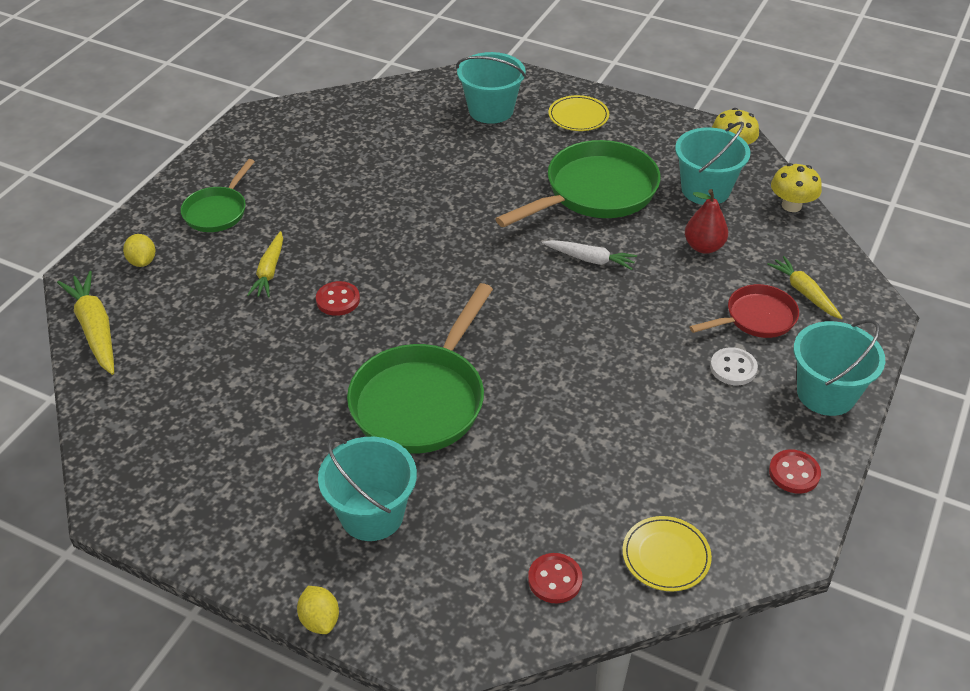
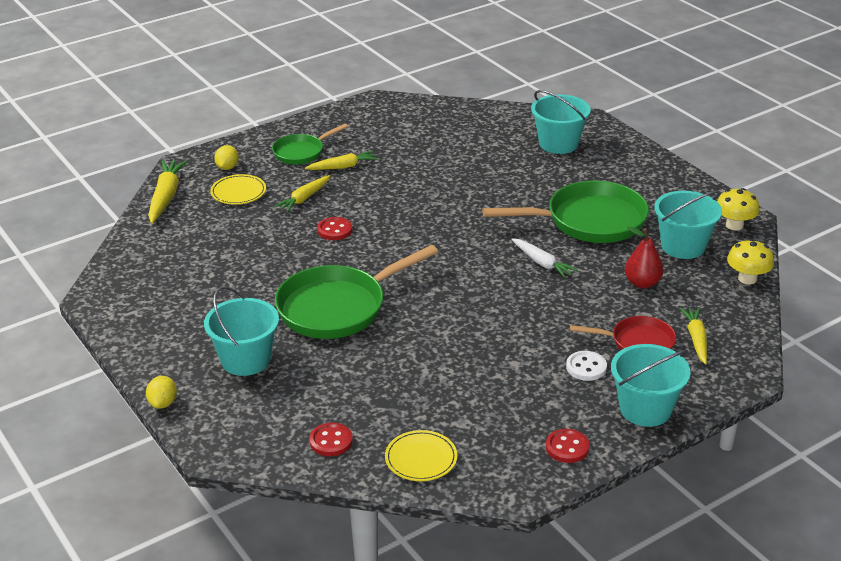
camera: 30 degrees right, 10 degrees down
(281, 214) = (343, 167): none -> yellow carrot
(578, 116) = (626, 166): yellow plate -> yellow plate (238, 192)

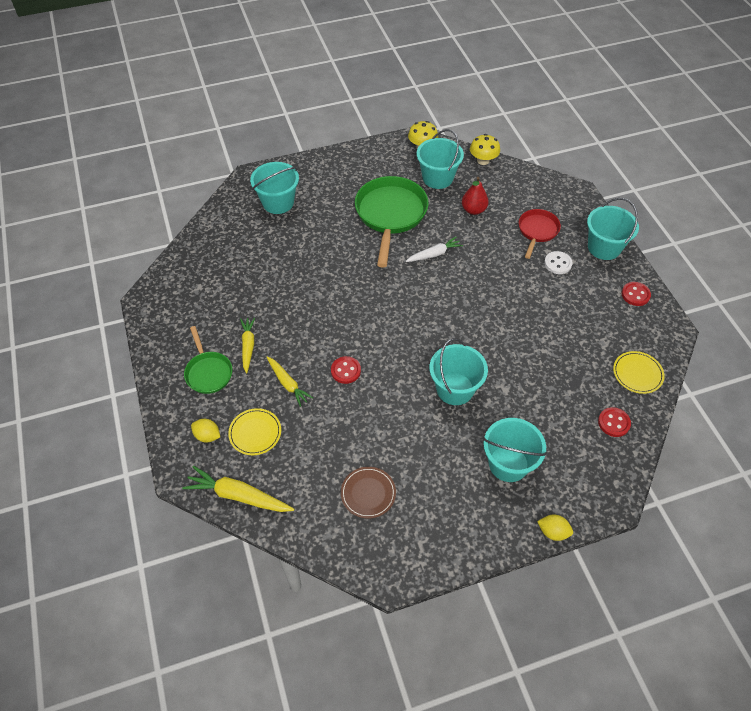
camera: 75 degrees left, 20 degrees up
(185, 270) = (368, 493): none -> brown plate
(337, 307) = (455, 389): green pan -> turquoise bucket
(696, 339) = (540, 203): yellow carrot -> none

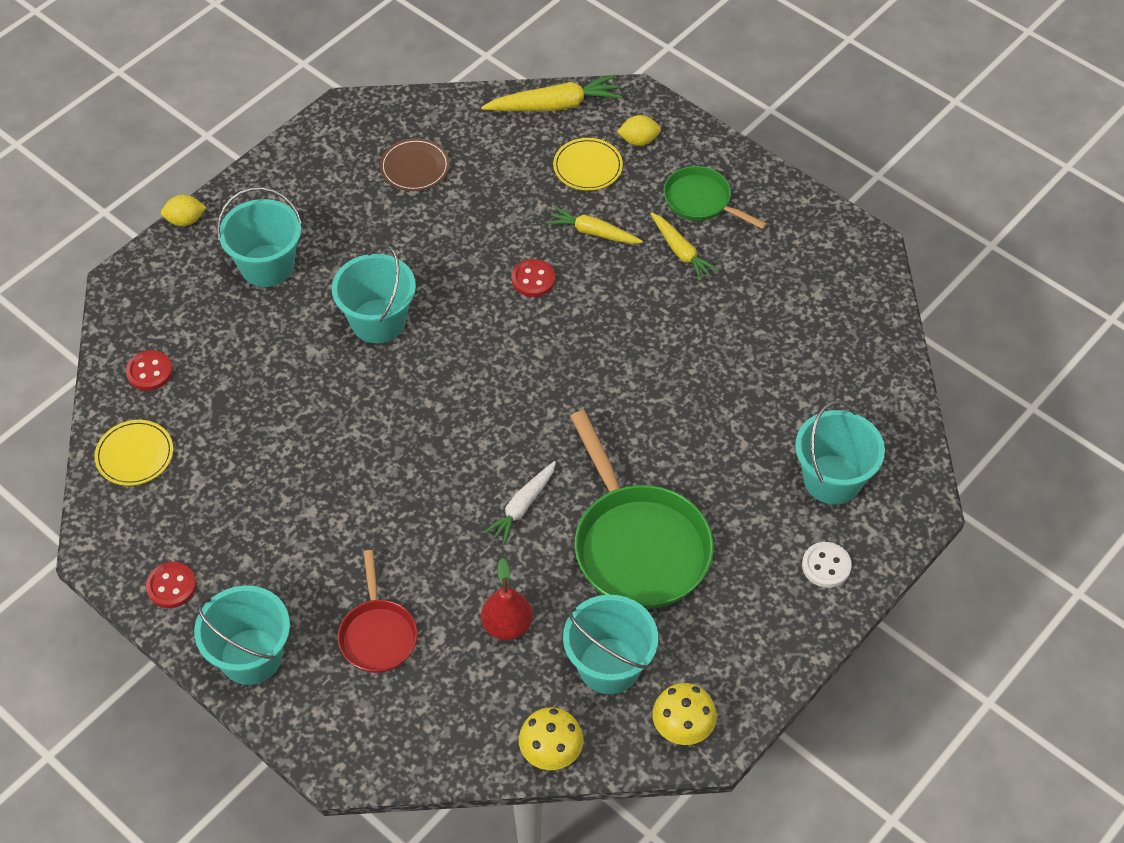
camera: 150 degrees right, 0 degrees up
(557, 263) = (317, 585): white button -> white button (826, 566)

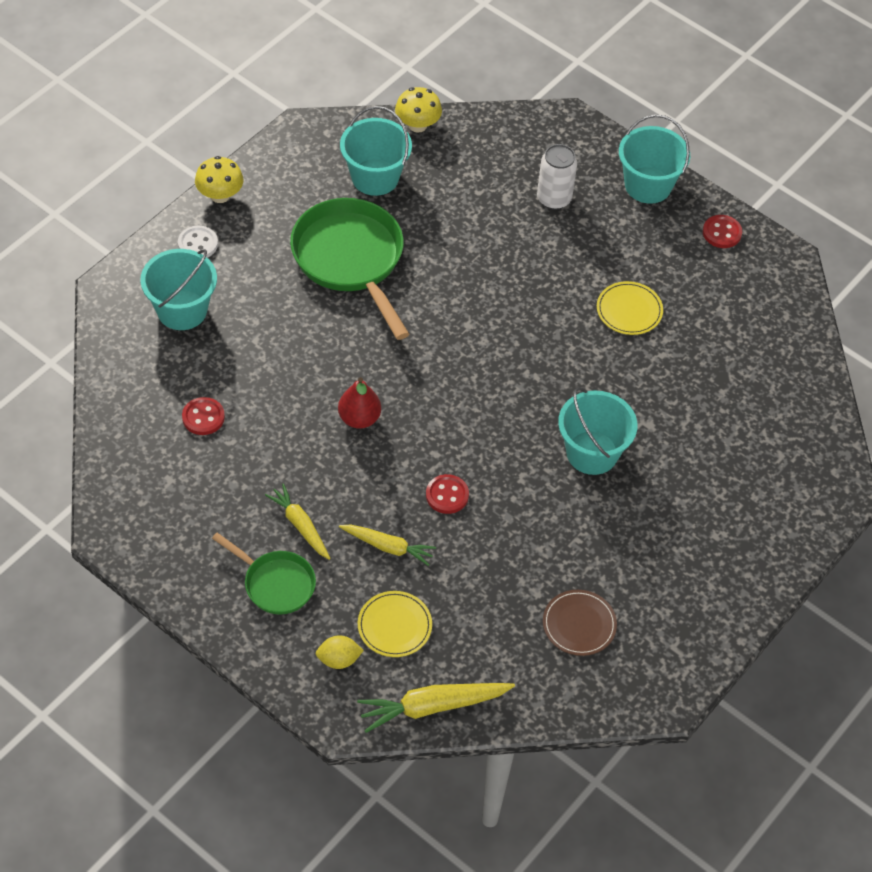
camera: 175 degrees right, 0 degrees up
(134, 455) = (782, 332): yellow plate -> yellow plate (629, 310)
(149, 372) = (791, 404): red button -> red button (203, 417)
(185, 220) = (803, 560): yellow lemon -> none
(267, 266) = (709, 510): turquoise bucket -> none
(378, 635) = (554, 199): red pan -> white can
(507, 625) = (454, 204): red pear -> red pear (359, 418)
(522, 506) = (447, 290): white carrot -> none
(682, 727) = (321, 139): yellow mushroom -> yellow mushroom (220, 195)

